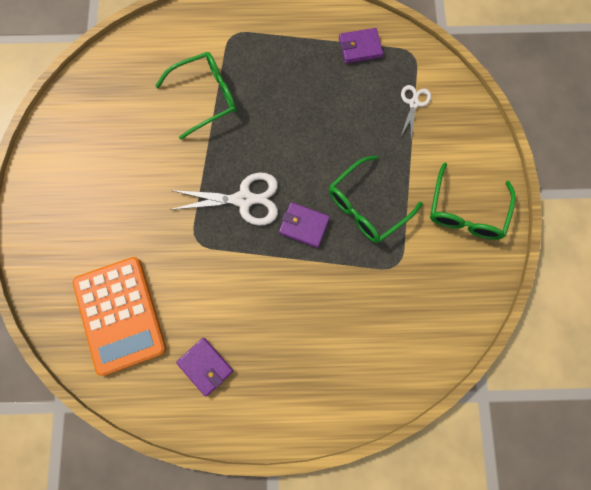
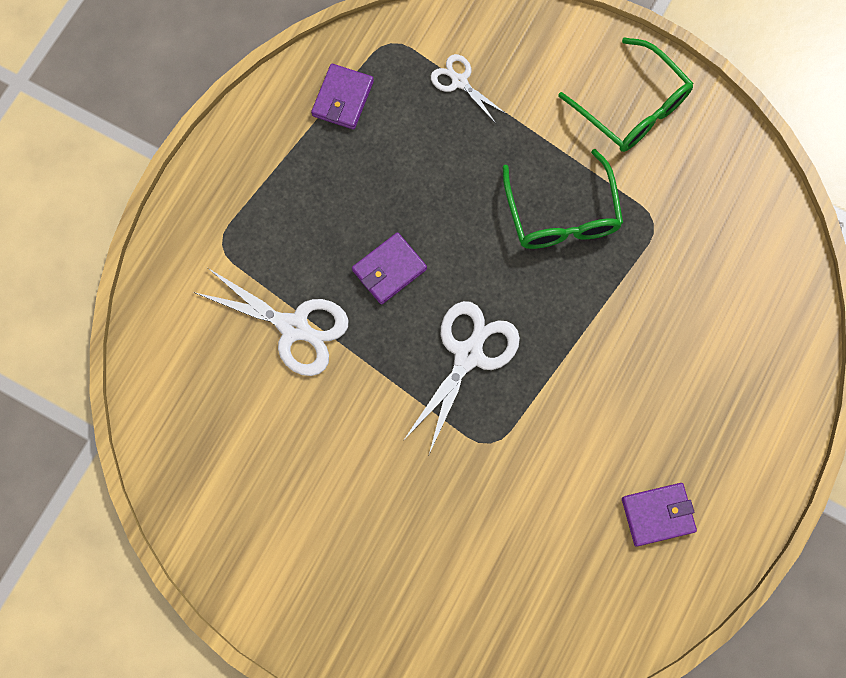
camera: 60 degrees left, 0 degrees up
(120, 315) = (535, 589): orange calculator -> none
(206, 97) = (294, 327): green glasses -> white scissors
(304, 226) = (544, 302): purple wallet -> purple wallet (389, 270)

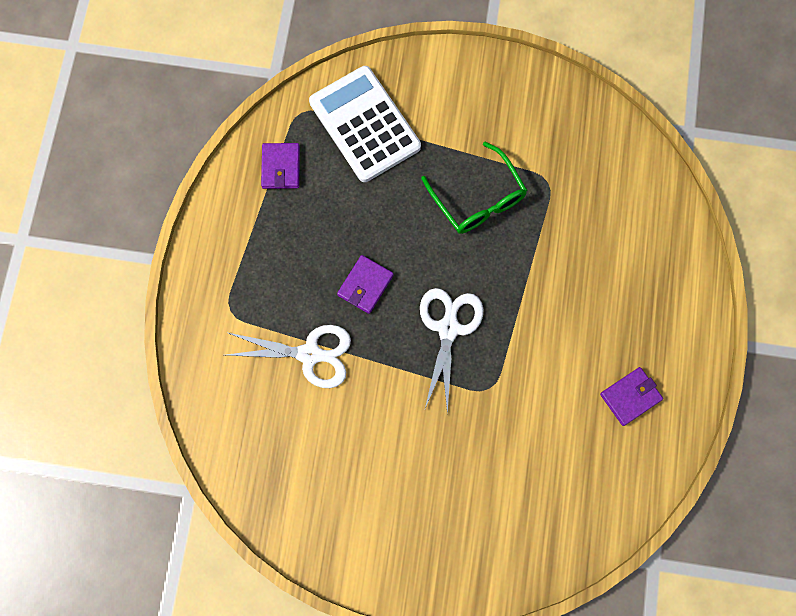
camera: 20 degrees left, 0 degrees up
(459, 82) = (364, 124): white scissors -> white calculator
(632, 107) = (500, 101): green glasses -> none

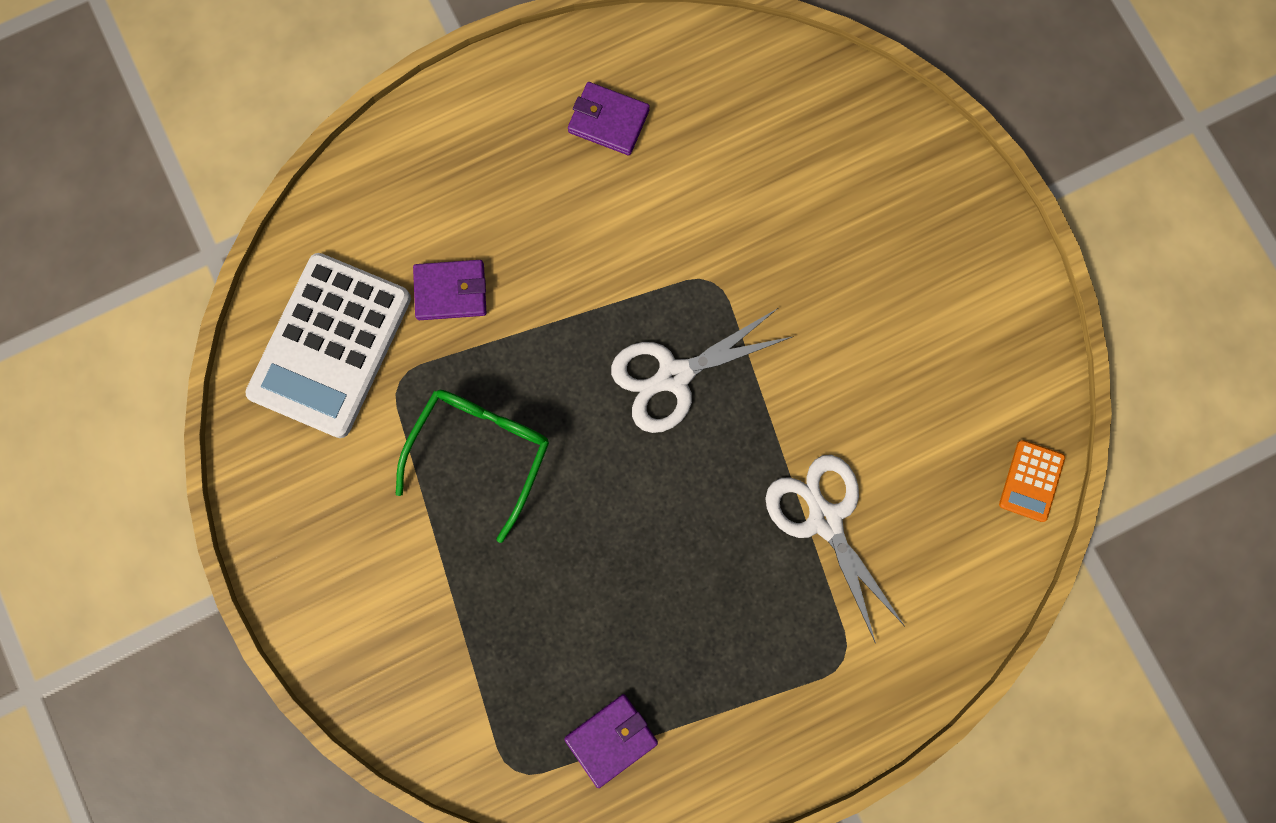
camera: 125 degrees left, 5 degrees up
(245, 487) = (1031, 481): none -> orange calculator
(364, 124) = (475, 670): white calculator -> white calculator (331, 346)
(365, 285) = (691, 513): purple wallet -> purple wallet (451, 291)

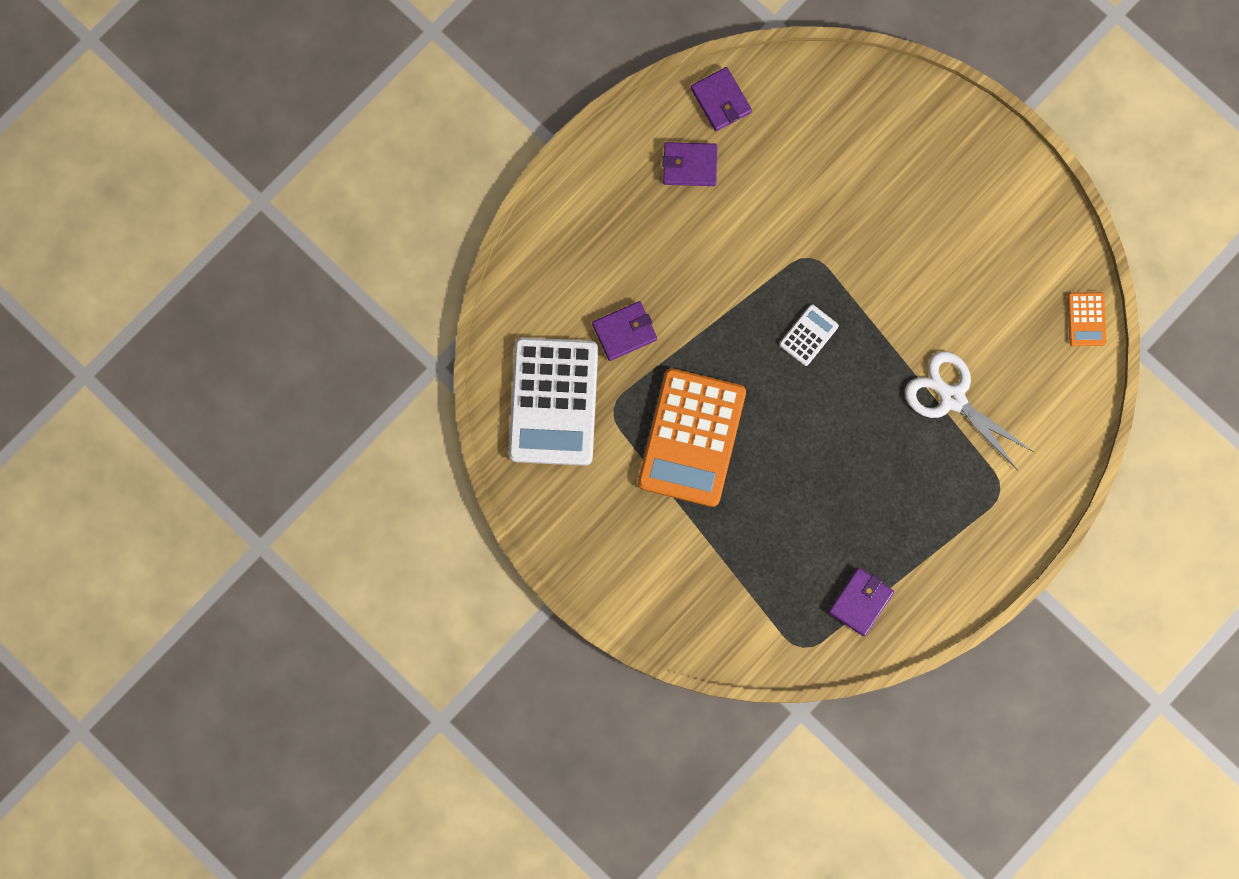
camera: 20 degrees left, 0 degrees up
(481, 451) = (692, 438): green glasses -> orange calculator
(674, 376) = (808, 335): white scissors -> white calculator
(675, 58) = (721, 100): none -> purple wallet

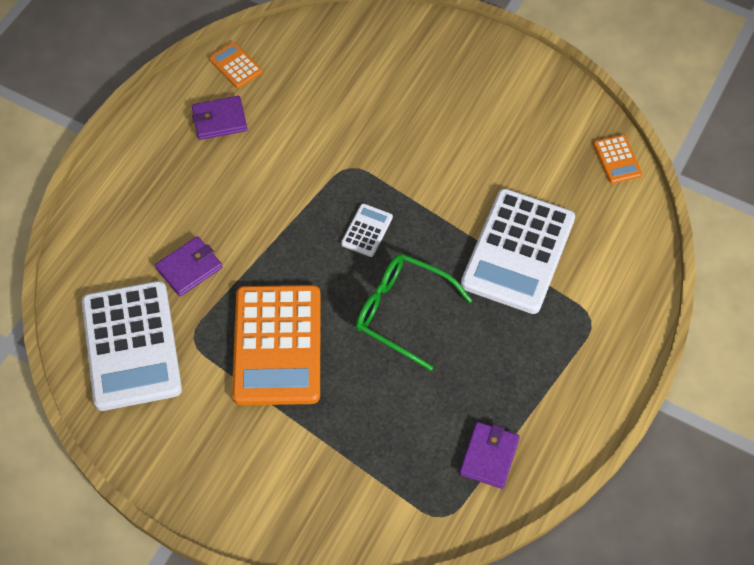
camera: 15 degrees left, 20 degrees down
(721, 100) = (235, 66): purple wallet -> orange calculator
(819, 433) = (402, 312): none -> green glasses
(952, 398) = (518, 251): white scissors -> white calculator

